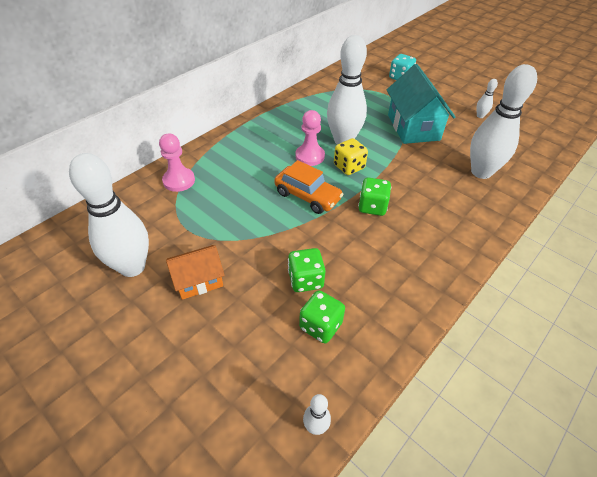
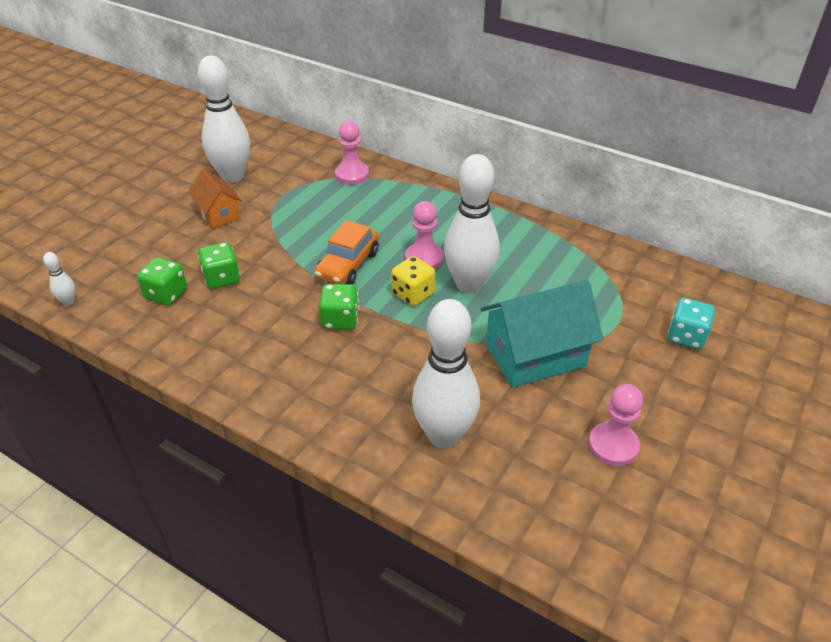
camera: 80 degrees right, 5 degrees down
(480, 116) = (613, 445): white bowling pin -> pink pawn

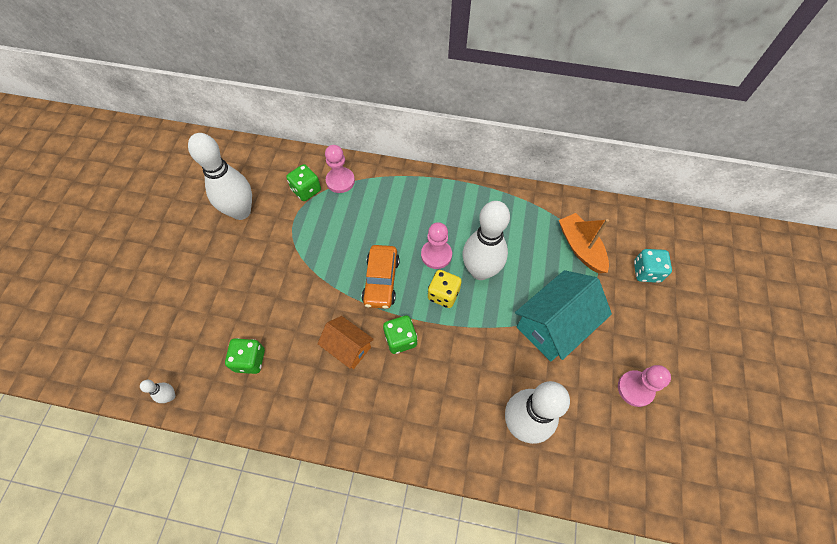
camera: 20 degrees left, 20 degrees up
(218, 214) = (250, 258): orange house -> orange house (348, 347)
(222, 278) = (287, 328): green dice -> green dice (306, 190)
(608, 293) = (580, 248): none -> orange boat

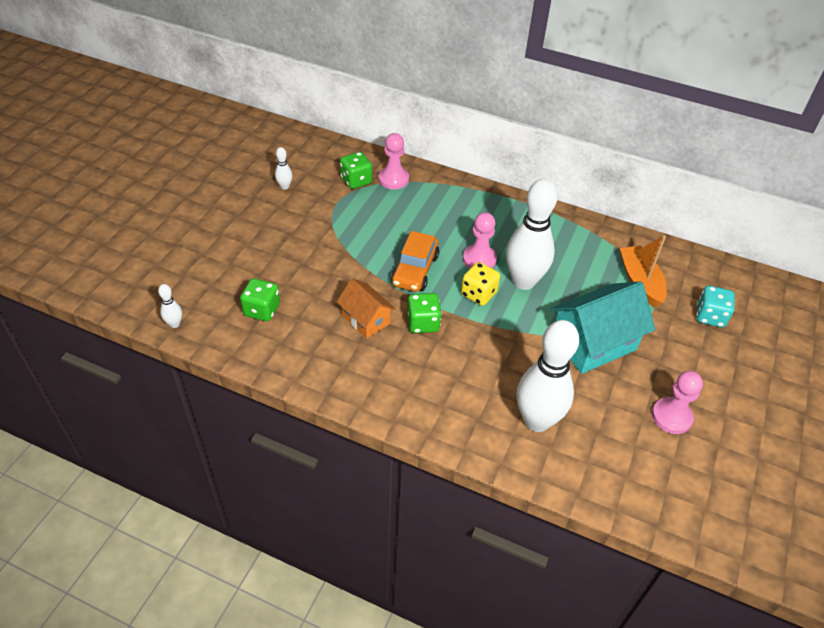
camera: 10 degrees right, 15 degrees down
(241, 211) = (284, 186): white bowling pin -> white bowling pin, size x0.41

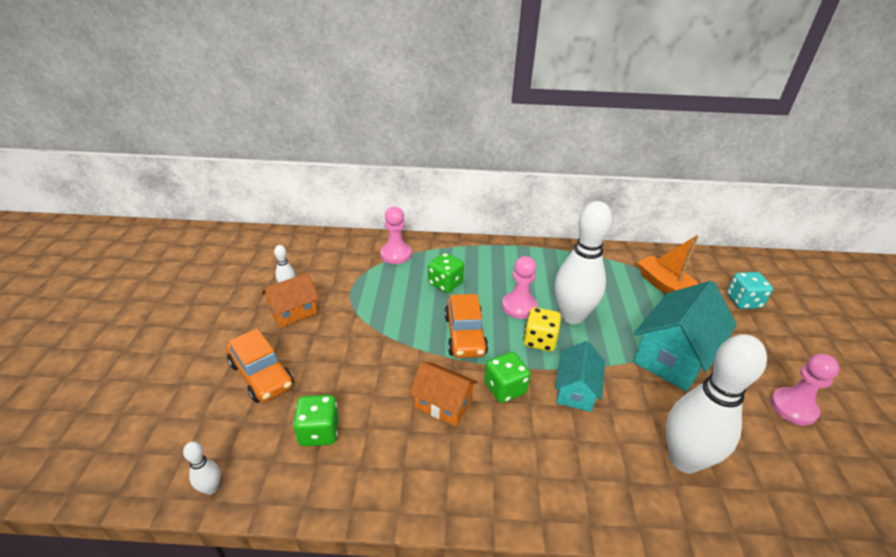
camera: 20 degrees left, 10 degrees down
(236, 255) = (261, 375): none -> orange car
(280, 210) = (293, 312): none -> orange house
(356, 181) = (360, 264): green dice -> green dice (445, 283)
(482, 343) = (576, 390): none -> turquoise house

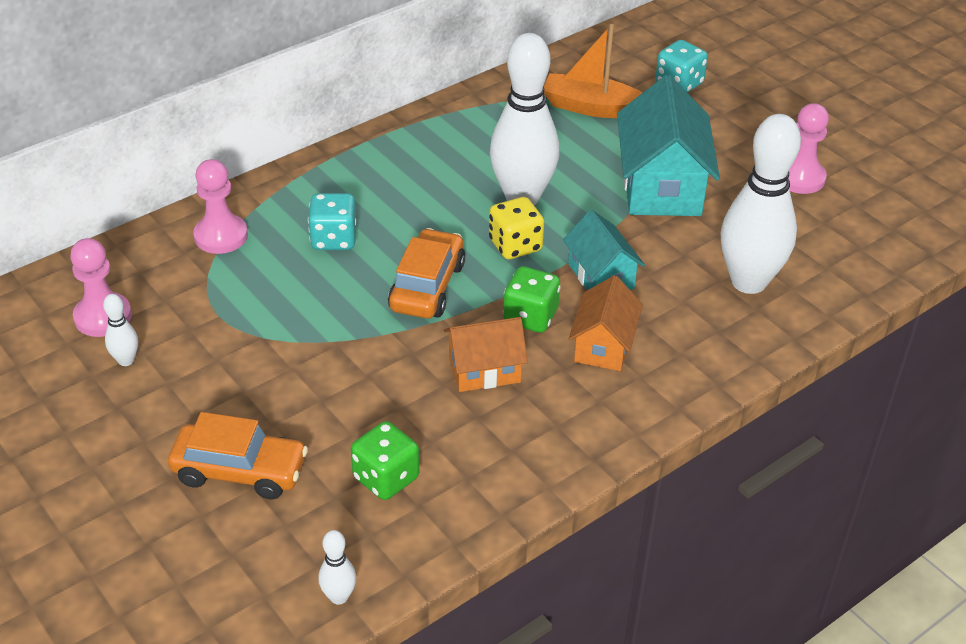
camera: 40 degrees left, 5 degrees up
(293, 312) = (177, 383): orange house -> orange house (603, 345)
(445, 283) = (334, 239): green dice -> turquoise dice
(465, 335) = (427, 286): orange car -> orange car turned 120 degrees counterclockwise
(519, 306) = (453, 219): pink pawn -> pink pawn (103, 317)

